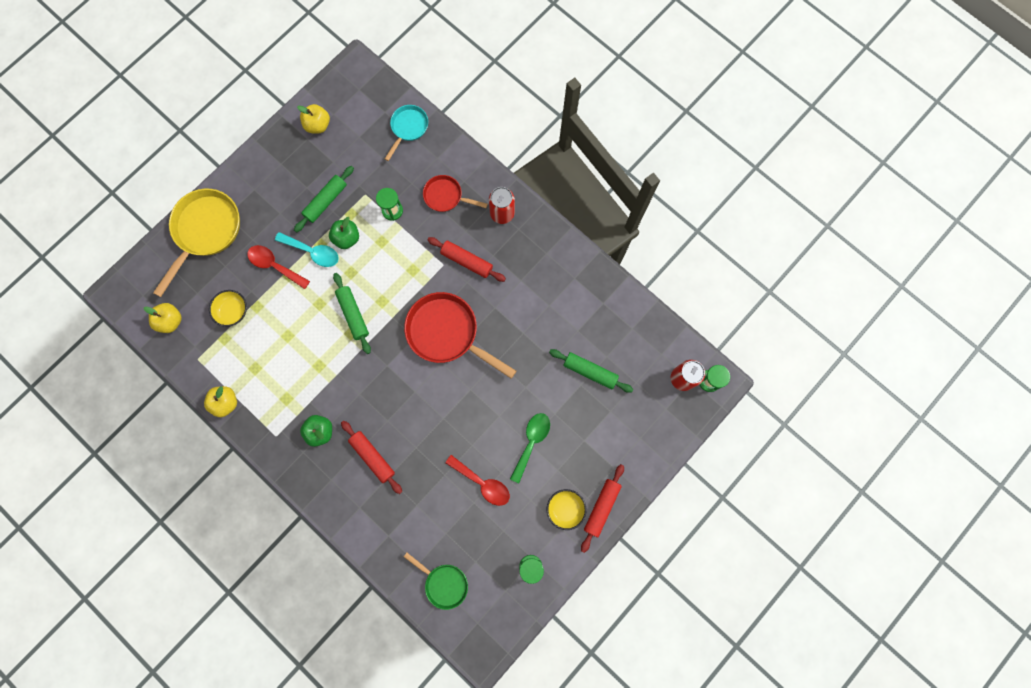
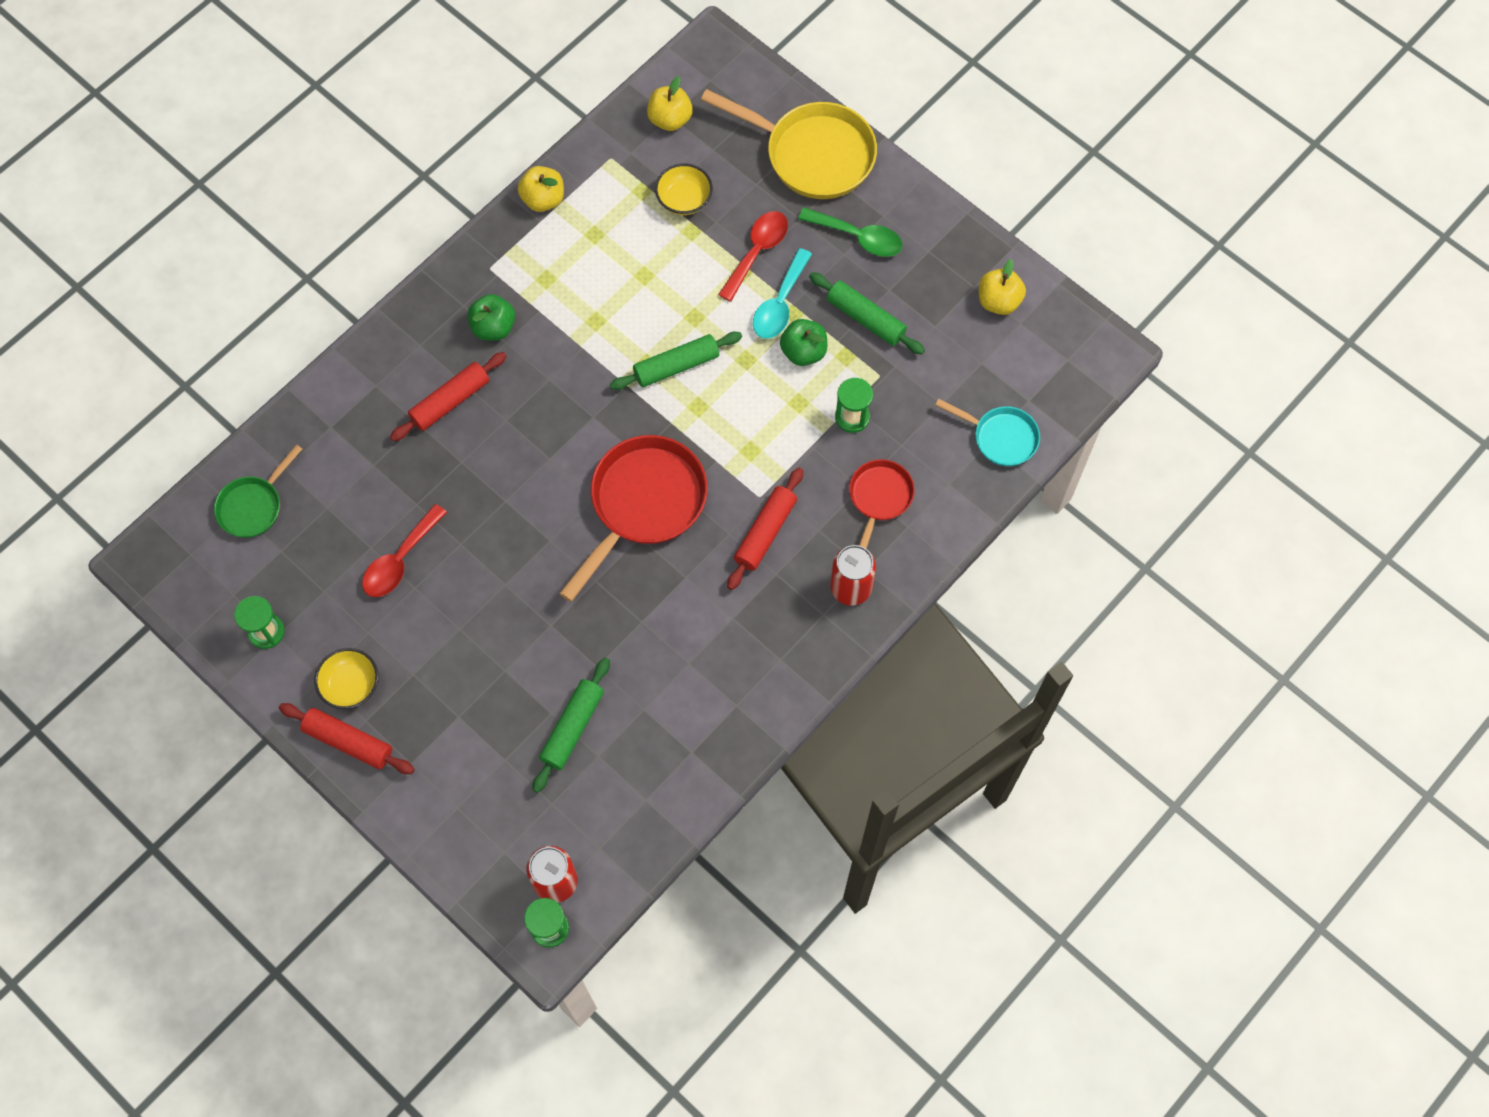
camera: 90 degrees right, 10 degrees down
(531, 442) = (460, 634): green spoon -> green spoon (858, 237)

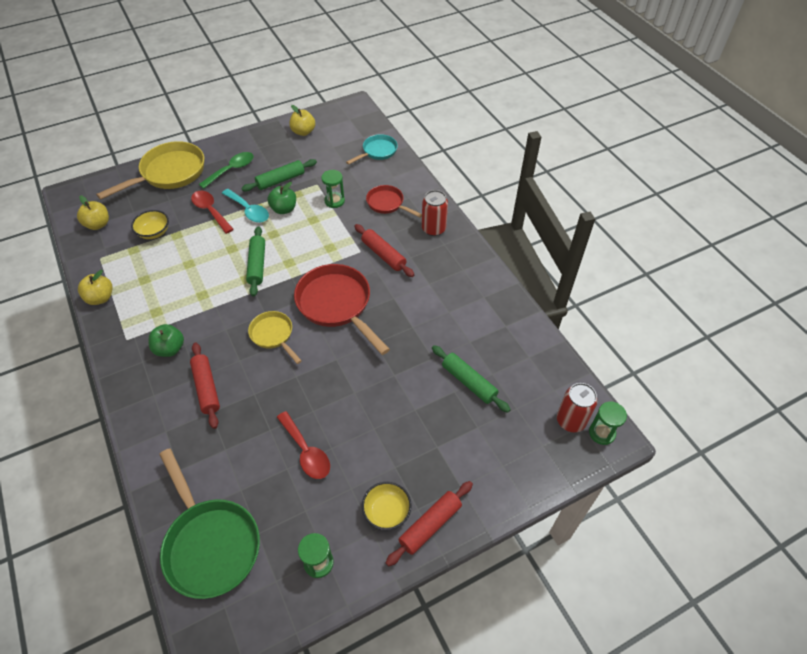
camera: 70 degrees left, 15 degrees down
(253, 506) = (210, 544): green pan -> green pan, size x1.78
(560, 444) = (273, 335): none -> yellow pan

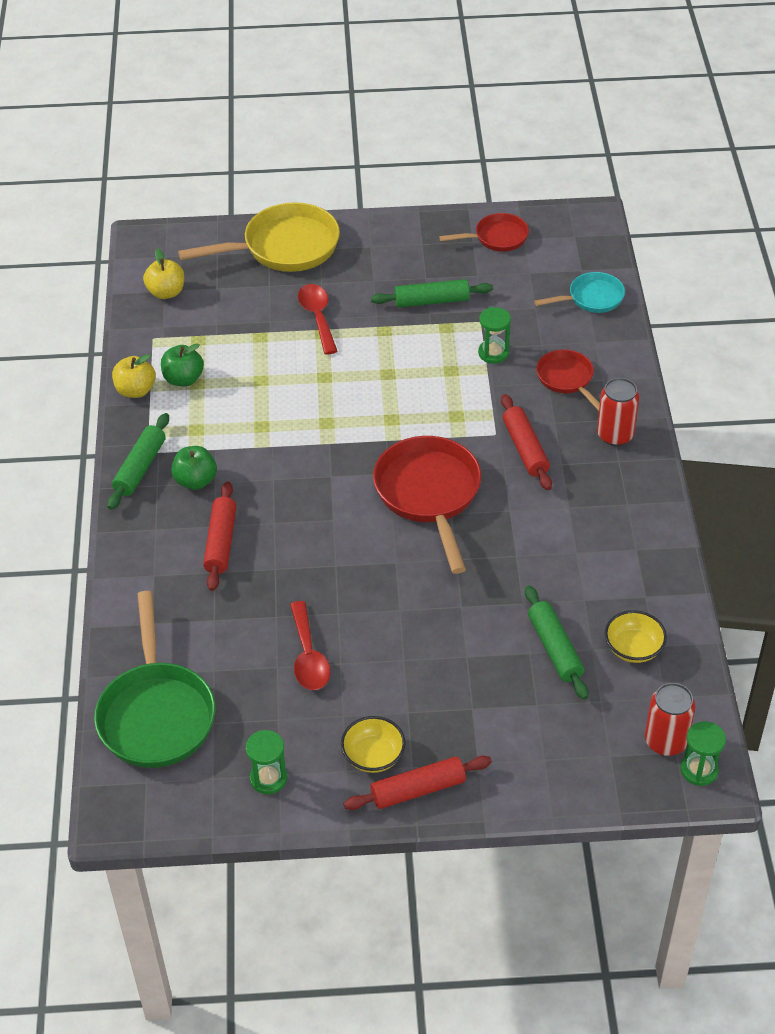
camera: 25 degrees right, 5 degrees down
(154, 232) = (233, 325): yellow bowl -> yellow bowl (633, 648)
(231, 170) = (370, 266): green spoon -> none
(249, 210) = (369, 332): turquoise spoon -> none
(257, 265) = (348, 409): green rolling pin -> green rolling pin (140, 468)
(273, 335) = (330, 506): yellow pan -> none
(284, 209) = (417, 344): green apple -> green apple (183, 379)
(303, 132) = (497, 238): yellow apple -> red pan

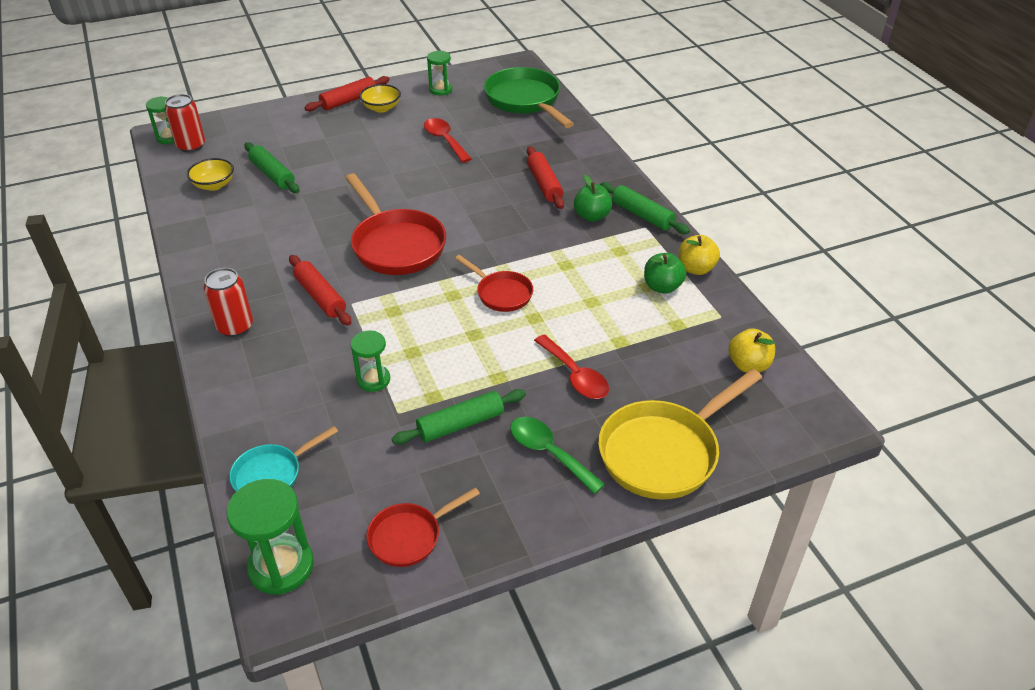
camera: 160 degrees right, 5 degrees down
(140, 468) = (642, 215): green rolling pin -> green rolling pin turned 45 degrees counterclockwise
(372, 266) = (548, 452): none -> green spoon
(567, 379) = (289, 369): red pan -> red pan (501, 293)
(591, 240) = (281, 566): none -> green hourglass

